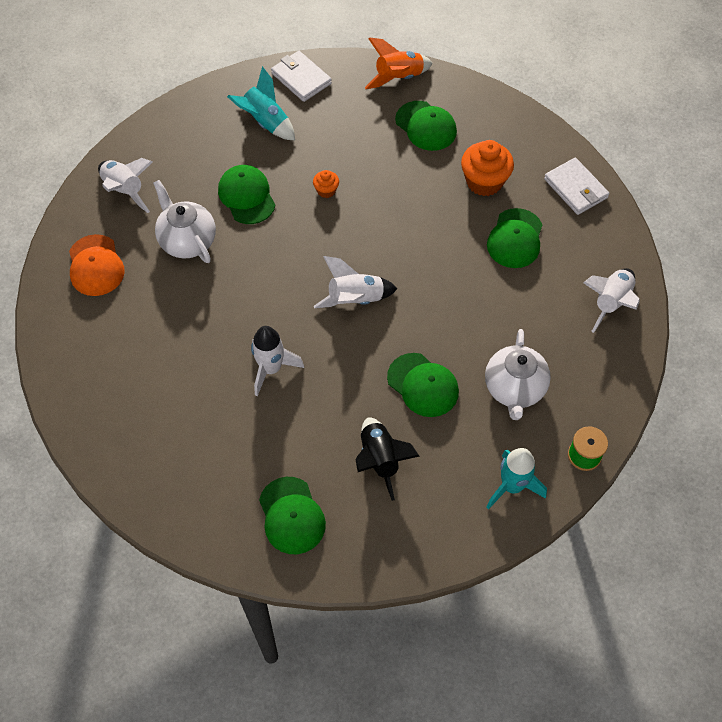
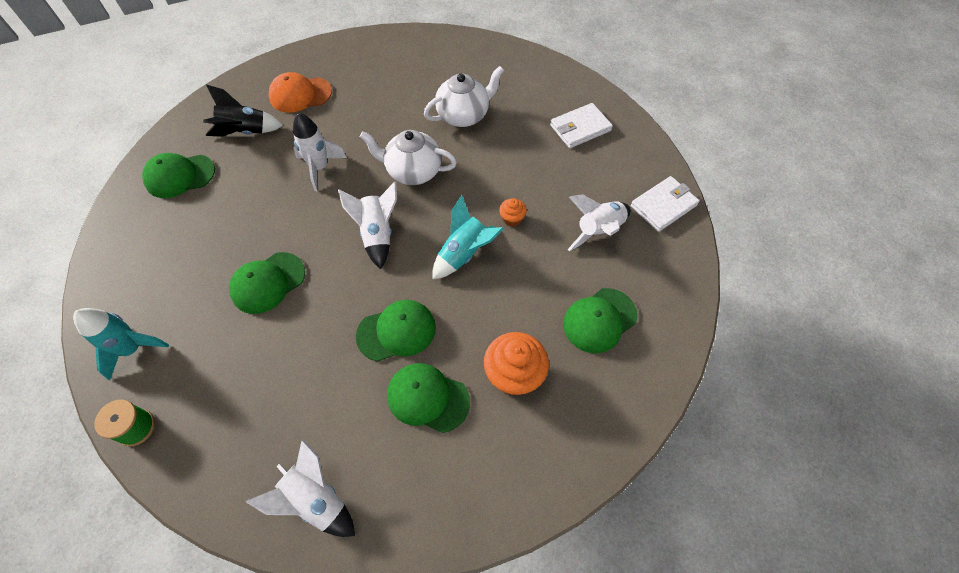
camera: 95 degrees right, 0 degrees up
(95, 265) = (447, 61): orange cap -> orange cap (300, 94)
(125, 191) = (522, 77): white rocket -> white rocket (598, 231)
(246, 196) = (509, 157): green cap -> green cap (396, 331)
(265, 122) = (601, 174): turquoise rocket -> turquoise rocket (464, 253)
(380, 460) = (204, 241): black rocket -> black rocket (245, 132)
(398, 78) = (672, 298): orange rocket -> none
(514, 389) = (237, 367): white teapot -> white teapot (413, 171)
(575, 188) = (496, 488): white wallet -> white wallet (580, 128)

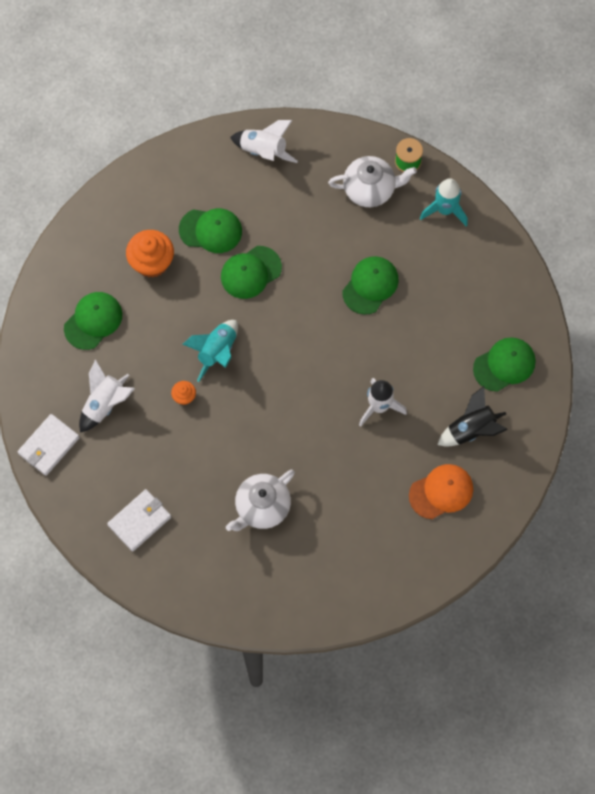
camera: 165 degrees right, 10 degrees up
(377, 234) = (298, 351): white rocket -> none
(413, 171) = (290, 425): white teapot -> white teapot (370, 189)

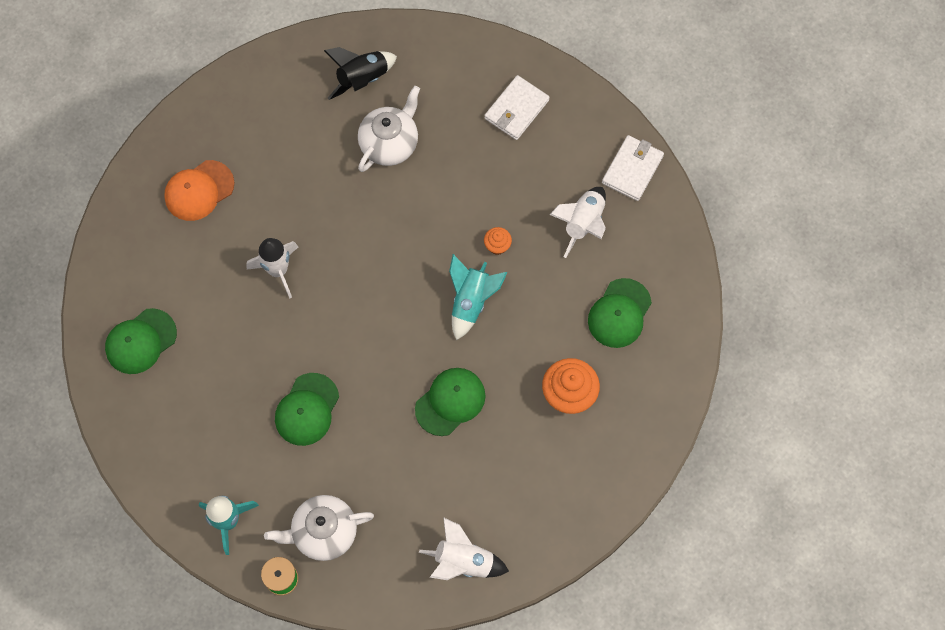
camera: 170 degrees right, 0 degrees up
(211, 230) = (508, 446): green cap -> none
(472, 429) = (172, 262): black rocket -> black rocket (362, 79)

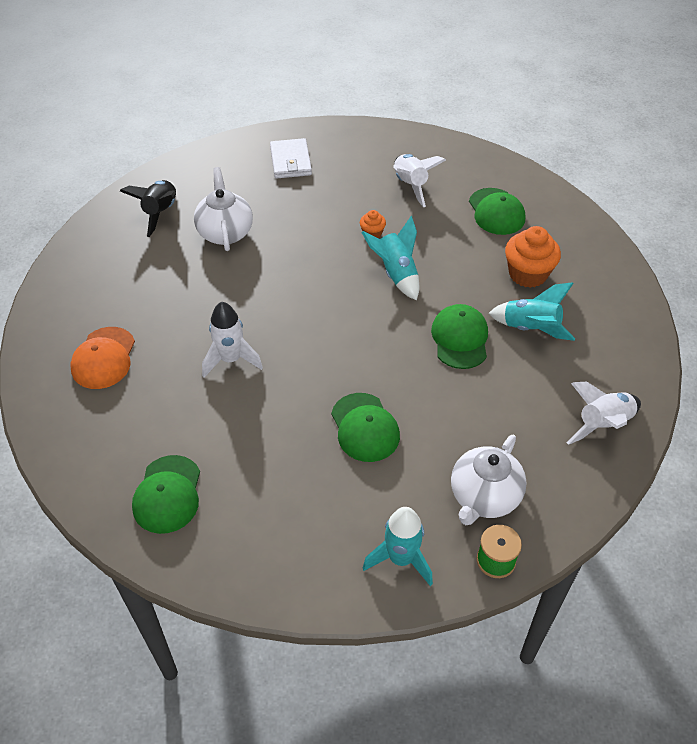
camera: 45 degrees left, 20 degrees down
(510, 442) = (531, 329): none -> turquoise rocket
(632, 169) = (403, 142): white wallet -> none

